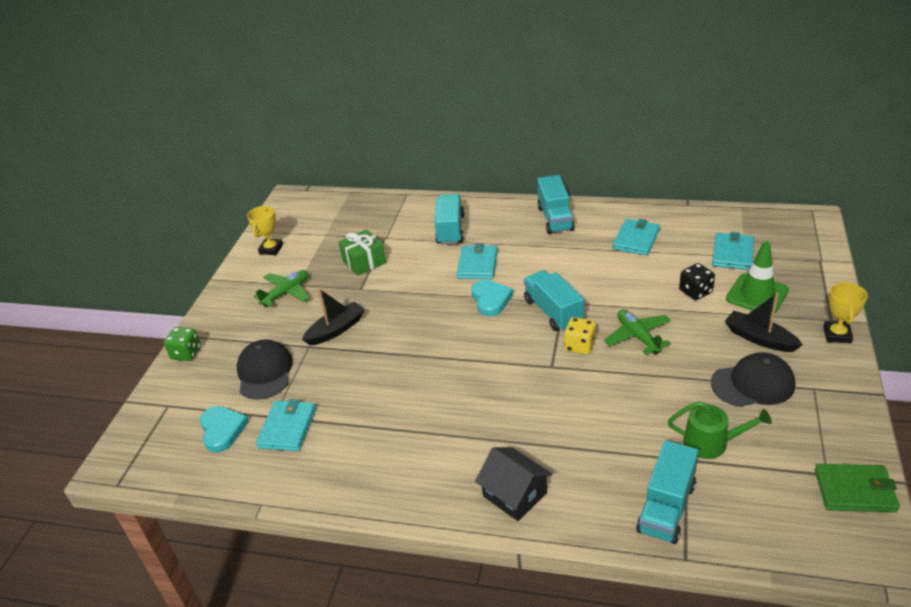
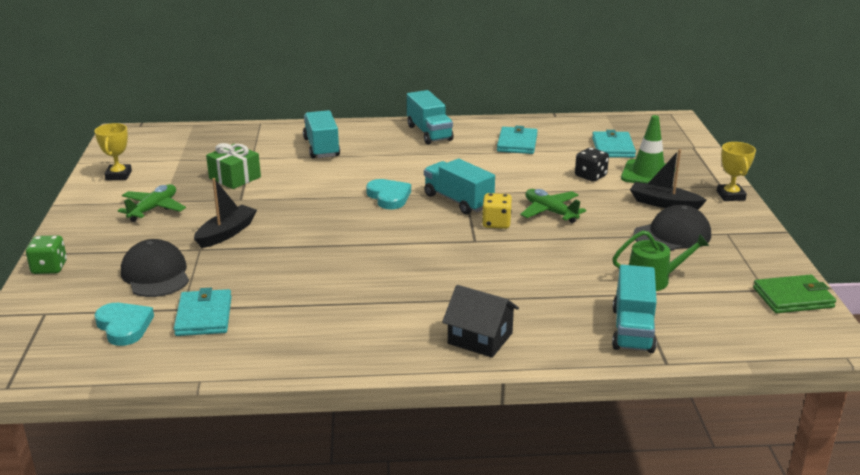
camera: 20 degrees left, 10 degrees down
(477, 264) = (363, 172): turquoise wallet -> none

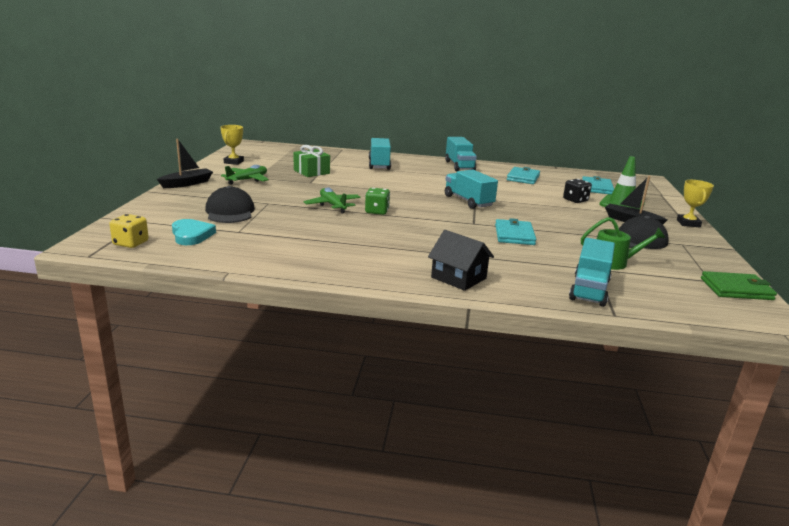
camera: 10 degrees right, 5 degrees down
(49, 268) = (159, 199): green dice -> green dice (377, 211)
(204, 316) = (251, 237): turquoise wallet -> turquoise wallet (514, 235)
(226, 233) = (291, 197): black boat -> black boat (187, 183)
(389, 197) = (417, 193): turquoise heart -> none
(496, 223) = (493, 216): yellow dice -> yellow dice (131, 243)
(550, 212) = (538, 215): green plane -> green plane (333, 205)

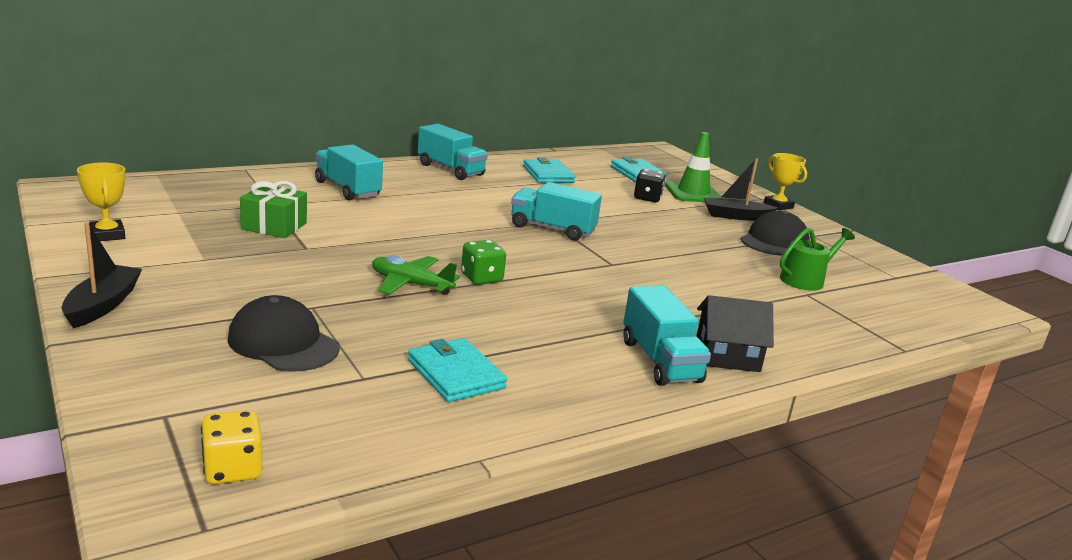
camera: 40 degrees left, 0 degrees up
(191, 235) = (305, 412): turquoise heart -> none
(247, 180) = (199, 268): green plane -> none
(514, 235) = (675, 270): turquoise wallet -> turquoise wallet (456, 374)
(589, 290) = (843, 325): turquoise truck -> turquoise truck (660, 361)
(736, 289) = (923, 281): green wallet -> none

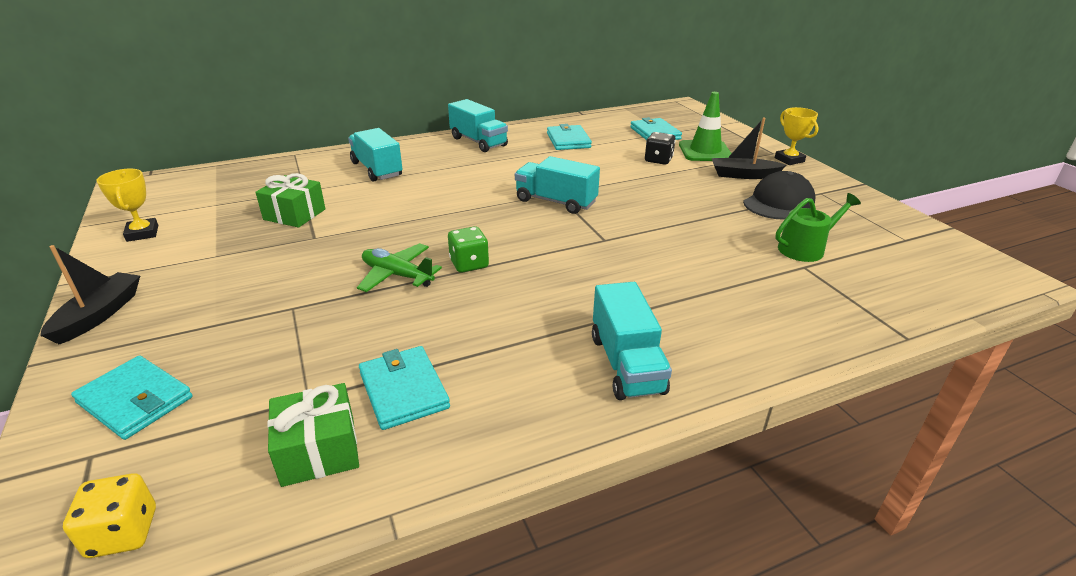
camera: 10 degrees right, 10 degrees up
(186, 375) = (135, 400): none -> turquoise wallet
(283, 343) = (246, 355): black cap -> none
(393, 415) = (319, 450): none -> green gift
(727, 355) = (702, 353): black house -> none

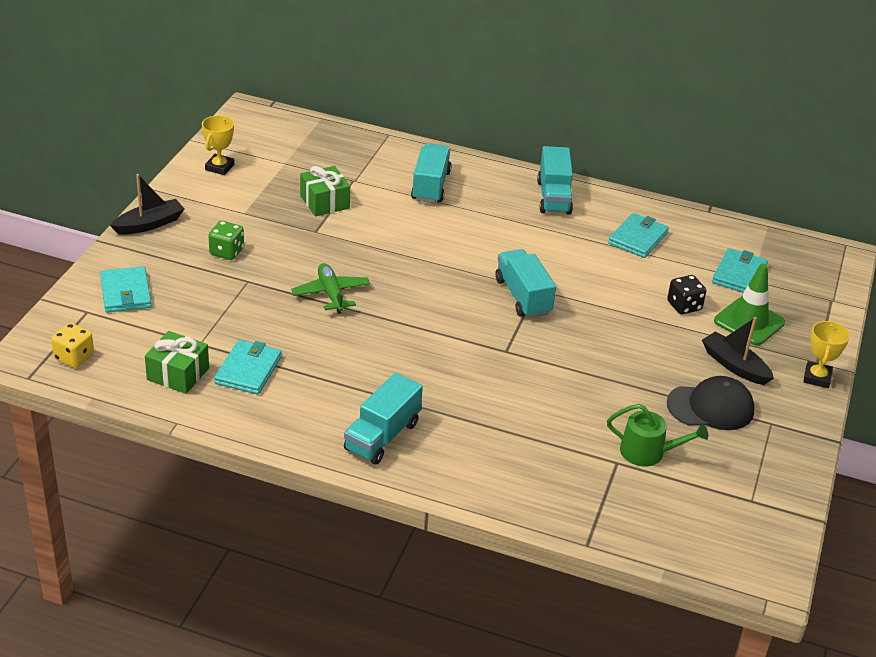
camera: 40 degrees right, 5 degrees up
(469, 264) = (385, 313): green dice -> green dice (227, 252)

